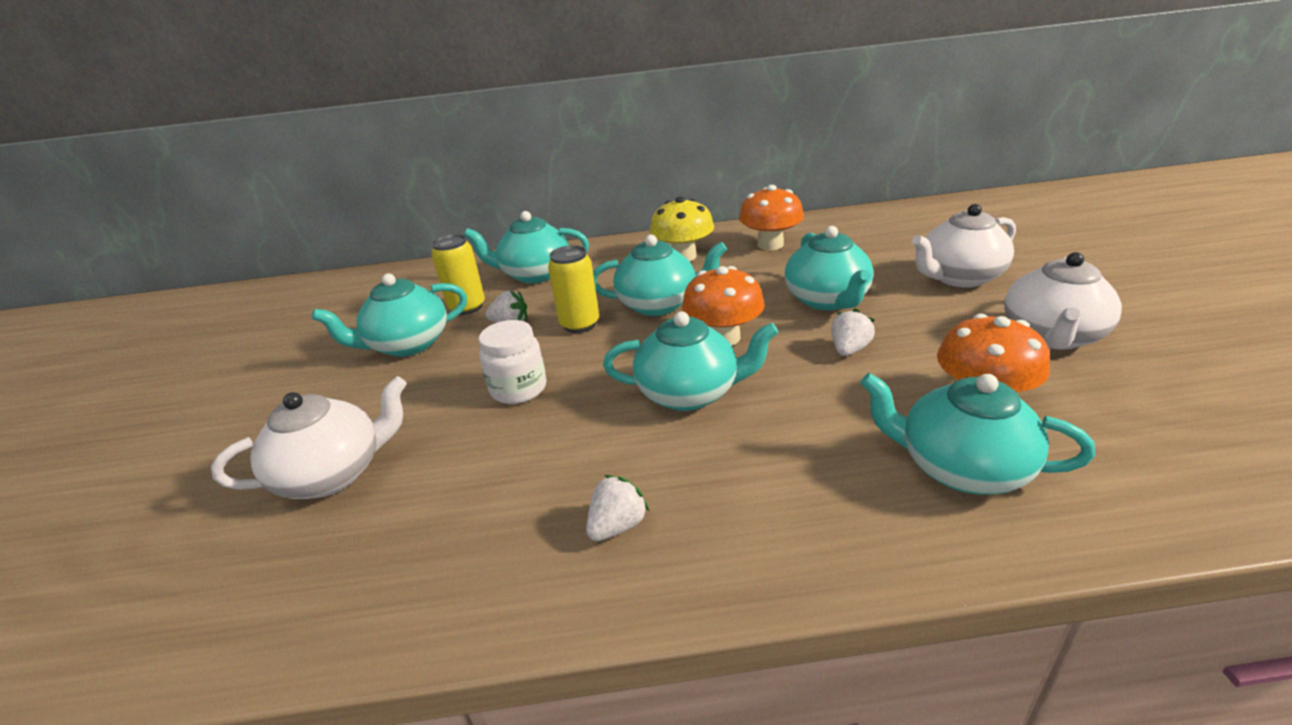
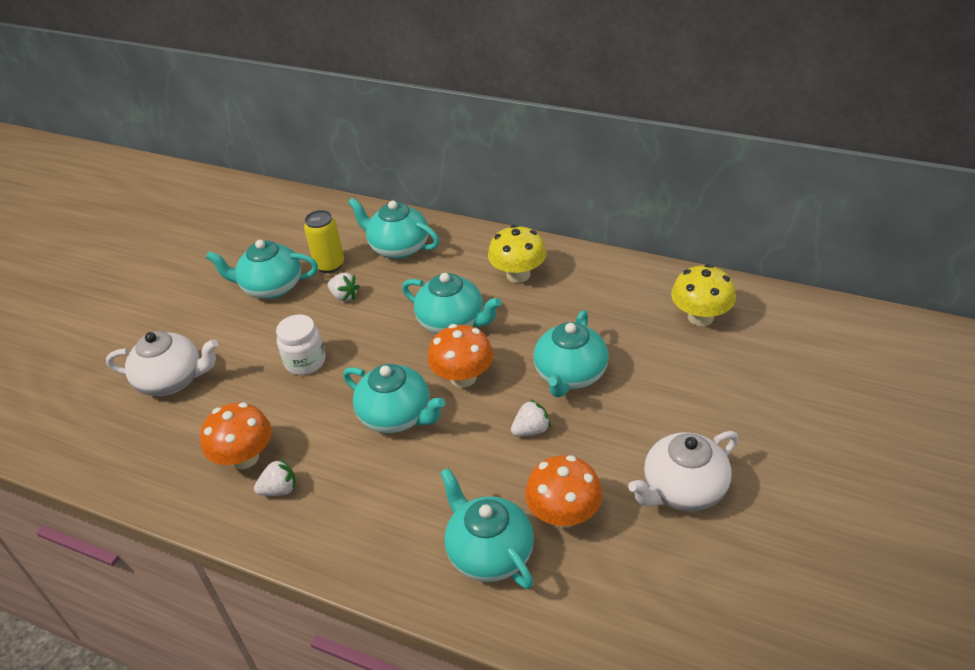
camera: 30 degrees right, 10 degrees up
(580, 324) = (385, 318): yellow can -> none
(770, 244) = (596, 291): orange mushroom -> orange mushroom (245, 457)
(880, 233) = (700, 317): none -> yellow mushroom
(958, 277) = (695, 399): white teapot -> none

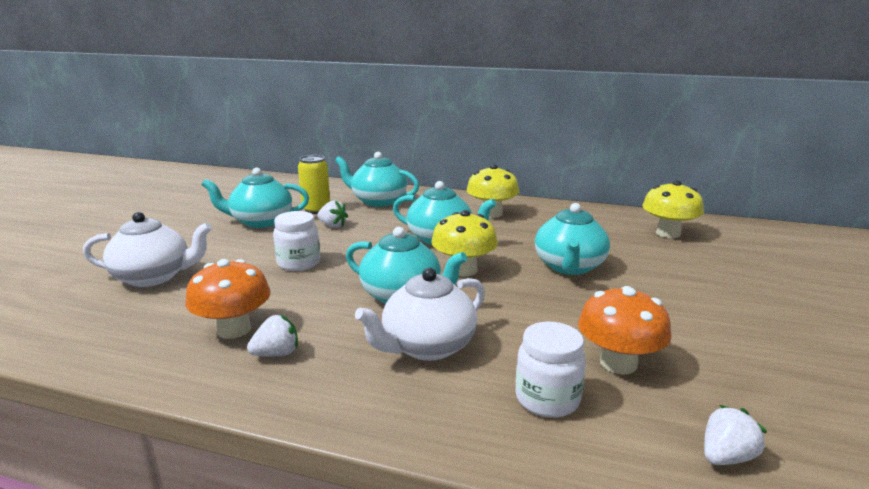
camera: 10 degrees left, 20 degrees down
(463, 377) = (463, 270): orange mushroom -> yellow mushroom
(489, 552) = (547, 399): turquoise teapot -> white jar
(531, 430) = (549, 302): white strawberry -> white strawberry (726, 457)
(682, 489) = (735, 340): white teapot -> white teapot (427, 346)

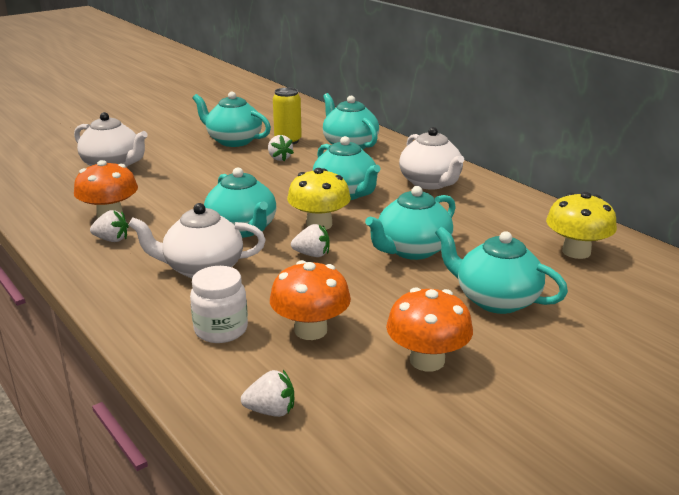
camera: 35 degrees right, 5 degrees up
(298, 263) = (211, 182): white jar -> none
(491, 213) = (430, 183): yellow mushroom -> white teapot
(502, 297) = (312, 254): none -> white strawberry
(688, 283) = (495, 300): none -> turquoise teapot
(737, 349) = (427, 360): none -> orange mushroom

